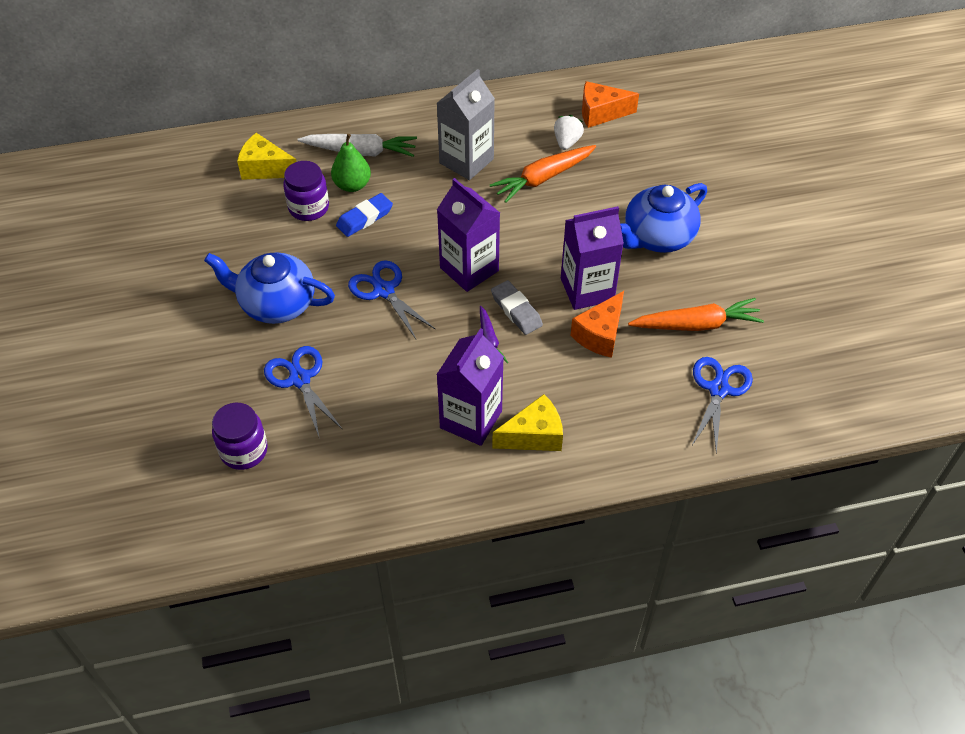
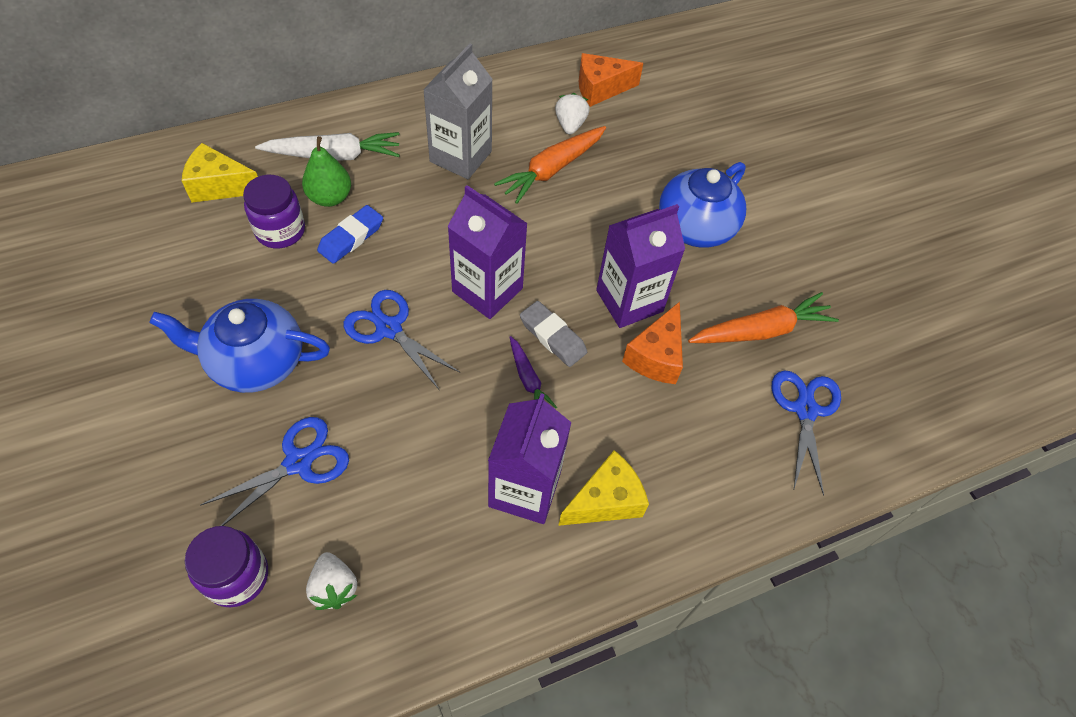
camera: 15 degrees left, 5 degrees up
(299, 379) = (299, 462): blue scissors -> blue scissors turned 90 degrees clockwise
(313, 467) = (334, 587): none -> white strawberry

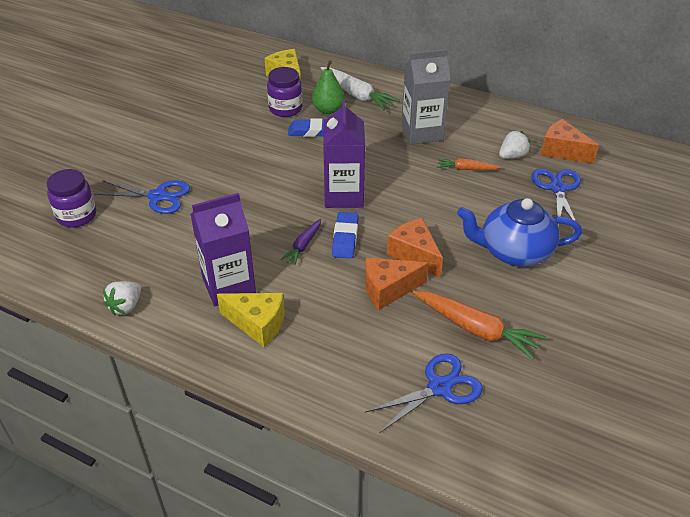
camera: 55 degrees right, 15 degrees down
(255, 361) = (199, 149): blue teapot -> none
(334, 587) = (100, 250): white strawberry -> white strawberry (126, 306)
(388, 328) = (272, 177): blue scissors -> blue scissors (557, 188)
(552, 170) = (466, 169): orange carrot -> orange carrot, size x0.56
(552, 337) = (345, 238): grey eraser -> blue eraser
(629, 301) = (414, 255): purple carton -> orange cheese

